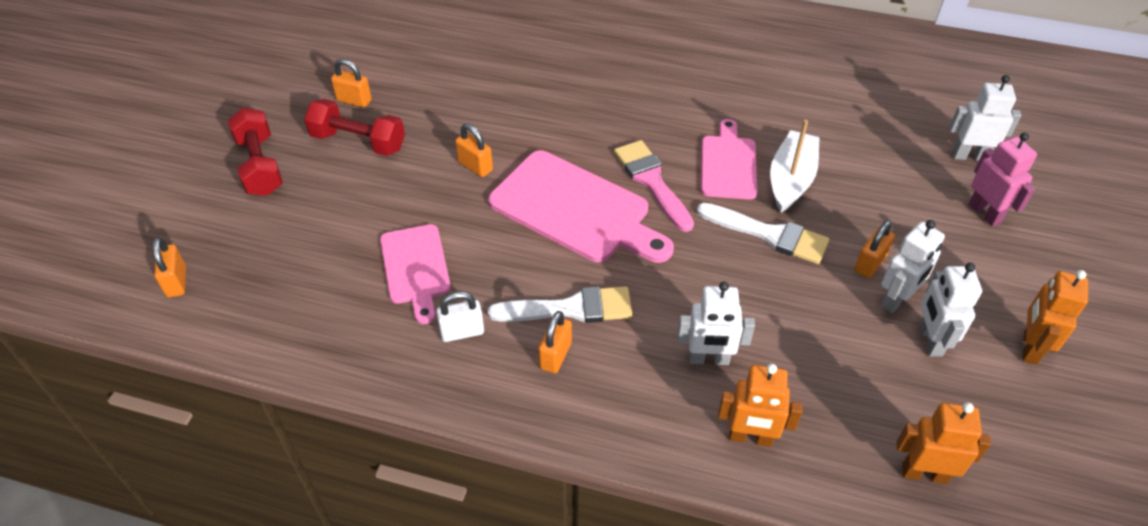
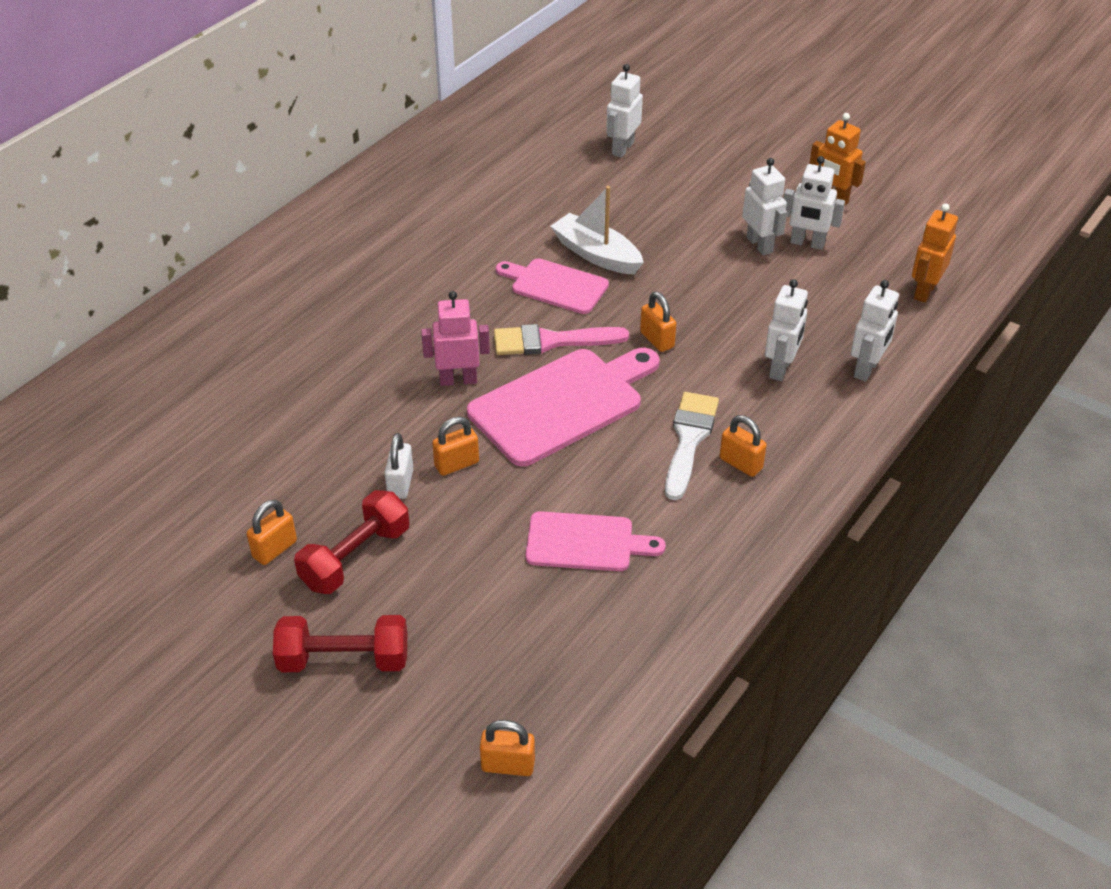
camera: 70 degrees left, 5 degrees down
(462, 332) = (686, 523): white padlock -> white padlock (400, 484)
(750, 438) = (867, 369): orange robot -> white robot
(769, 234) = (657, 289): white brush -> none
(870, 264) = (716, 245): orange padlock -> orange padlock (657, 340)
(985, 213) = (690, 166): pink robot -> pink robot (458, 380)

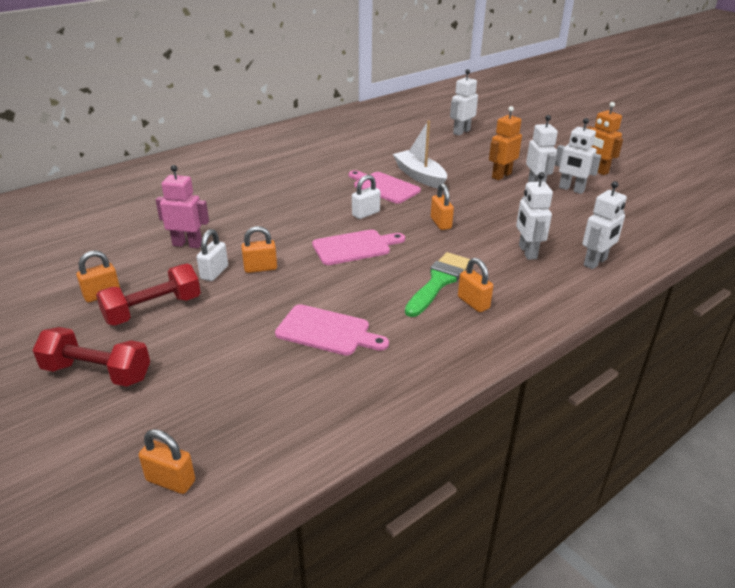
camera: 15 degrees right, 10 degrees down
(458, 380) = (290, 224): pink robot -> pink robot (187, 244)
(551, 341) = (366, 213): pink brush -> white padlock
(562, 404) = (355, 247): pink cutting board -> pink cutting board, size x0.61
(689, 440) = (439, 282): white brush -> green brush
(781, 368) = (527, 252): white robot -> white robot turned 135 degrees clockwise
(924, 291) = (654, 225): orange robot -> orange robot (501, 175)

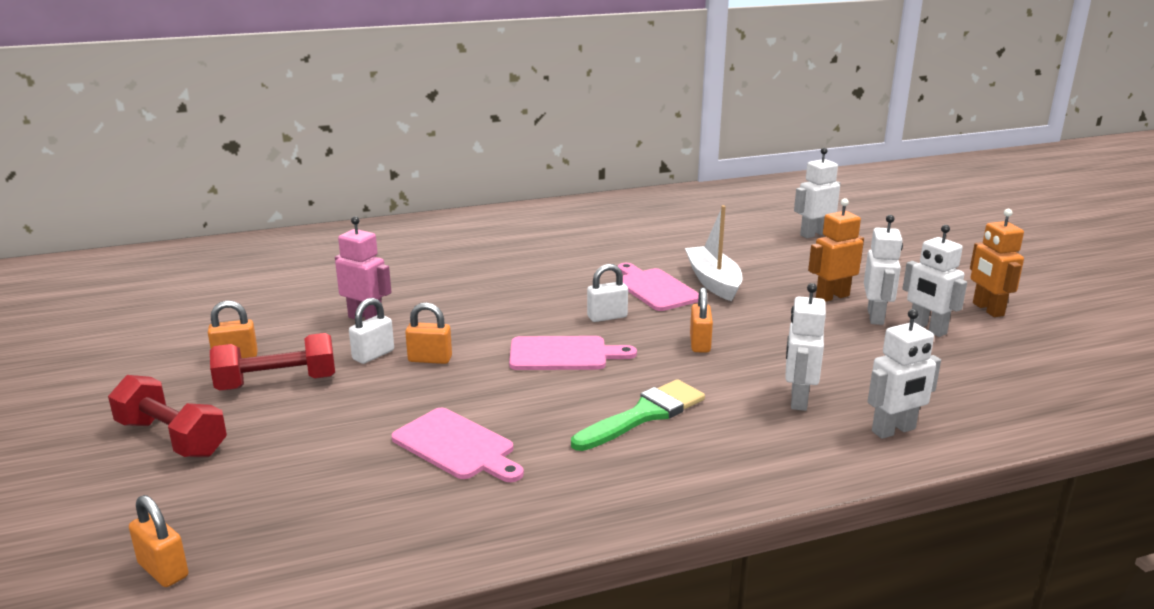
camera: 20 degrees right, 10 degrees down
(473, 303) = (672, 449): orange padlock -> none

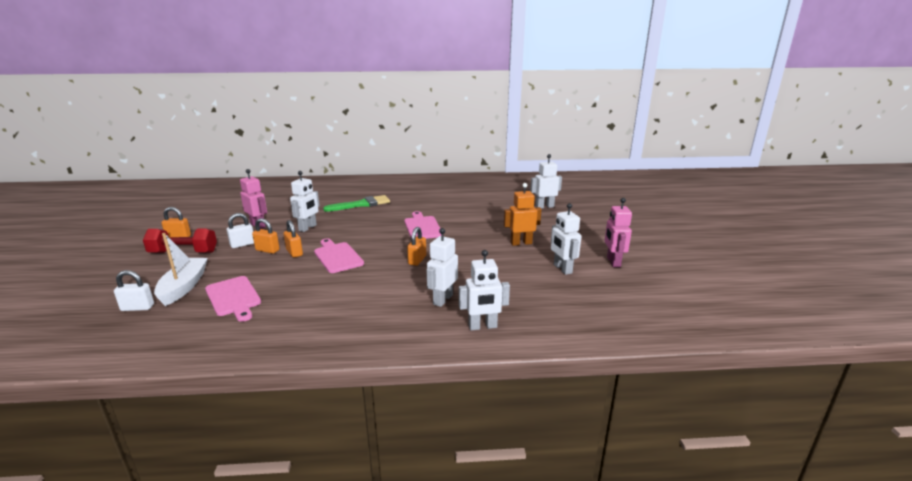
camera: 15 degrees right, 0 degrees up
(163, 570) = (35, 338): orange padlock -> orange padlock (294, 252)
(172, 438) = (109, 273): red dumbbell -> none
(563, 354) = (337, 256): pink cutting board -> pink cutting board turned 135 degrees counterclockwise
(607, 317) = (381, 239): white padlock -> white padlock (137, 308)
(644, 415) = (347, 295): green brush -> green brush (361, 204)
(713, 282) = (459, 227): white boat -> white boat (184, 287)
(876, 317) = (536, 258): white robot -> white robot (308, 228)
(987, 309) = (613, 262): orange robot -> pink robot

